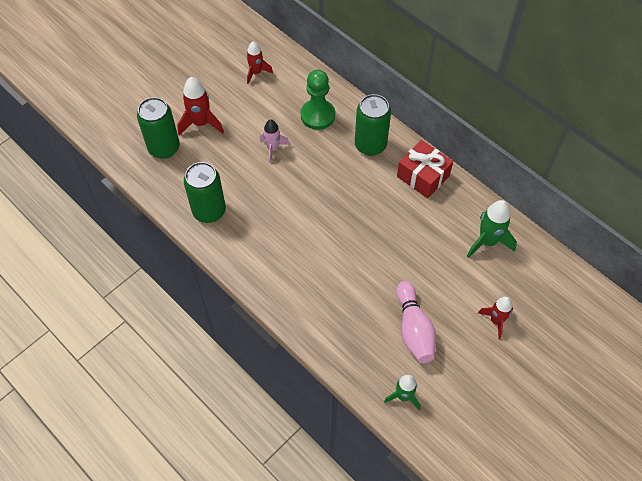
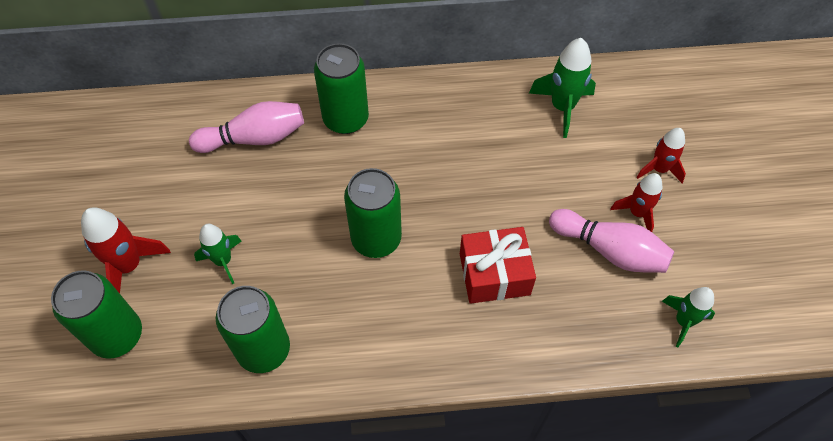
camera: 50 degrees left, 0 degrees up
(238, 158) = (223, 261): none -> green rocket
(256, 72) = (127, 154): red rocket -> red rocket (637, 213)
(273, 149) = (249, 215): pink rocket -> none
(312, 213) = (376, 239): none -> green can
(317, 115) = (254, 138): green pawn -> pink bowling pin
(423, 176) = (432, 103): red gift -> red gift (494, 274)

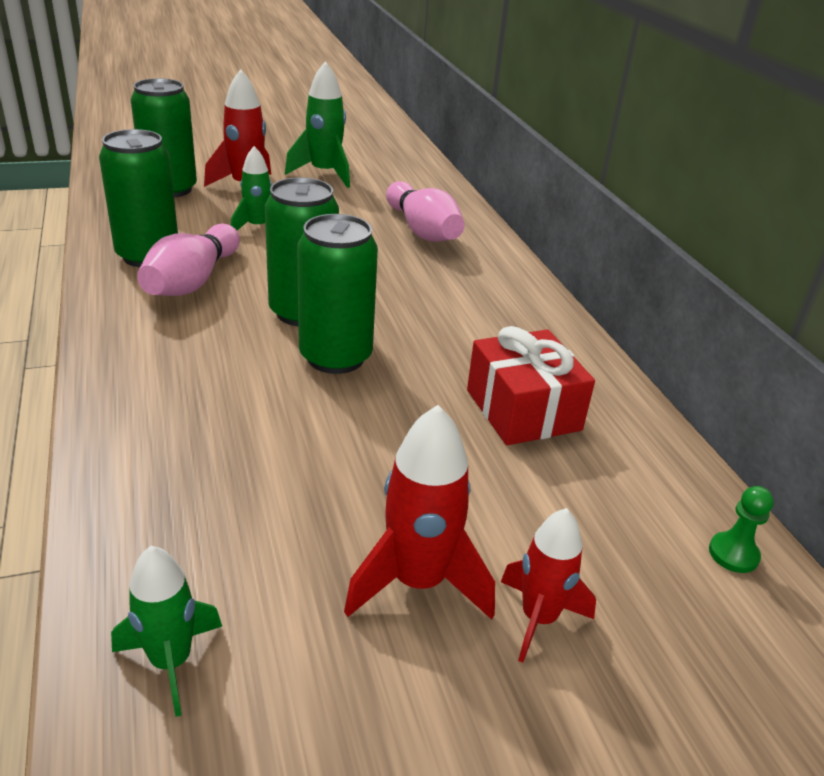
camera: 75 degrees right, 25 degrees down
(346, 119) = (479, 281): green can -> green can (335, 357)
(494, 274) = (260, 411): red gift -> red gift (523, 410)
(562, 107) = (614, 472): green rocket -> green rocket (324, 174)
(609, 250) = (324, 542): pink bowling pin -> pink bowling pin (192, 281)
(622, 80) = (733, 554): none -> green pawn
(637, 213) = (418, 582): red rocket -> red rocket, size x1.50

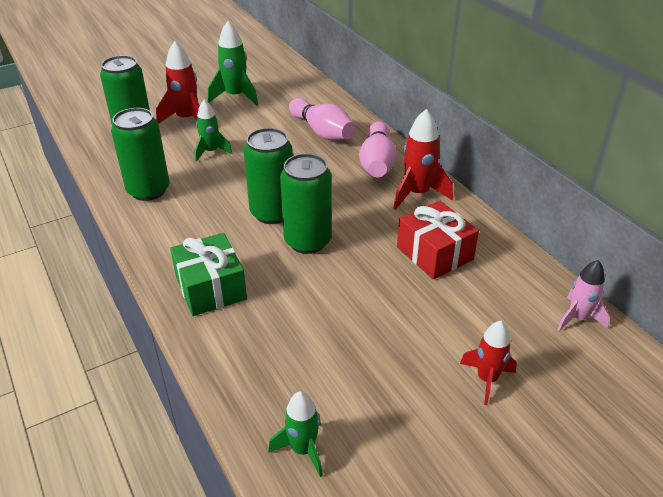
camera: 10 degrees left, 5 degrees up
(162, 390) = (211, 288): none -> green gift
(192, 281) = (189, 204): pink bowling pin -> pink bowling pin (377, 163)
(418, 582) = (415, 374): red rocket -> red rocket (417, 194)
(733, 554) = (577, 318): green pawn -> pink rocket

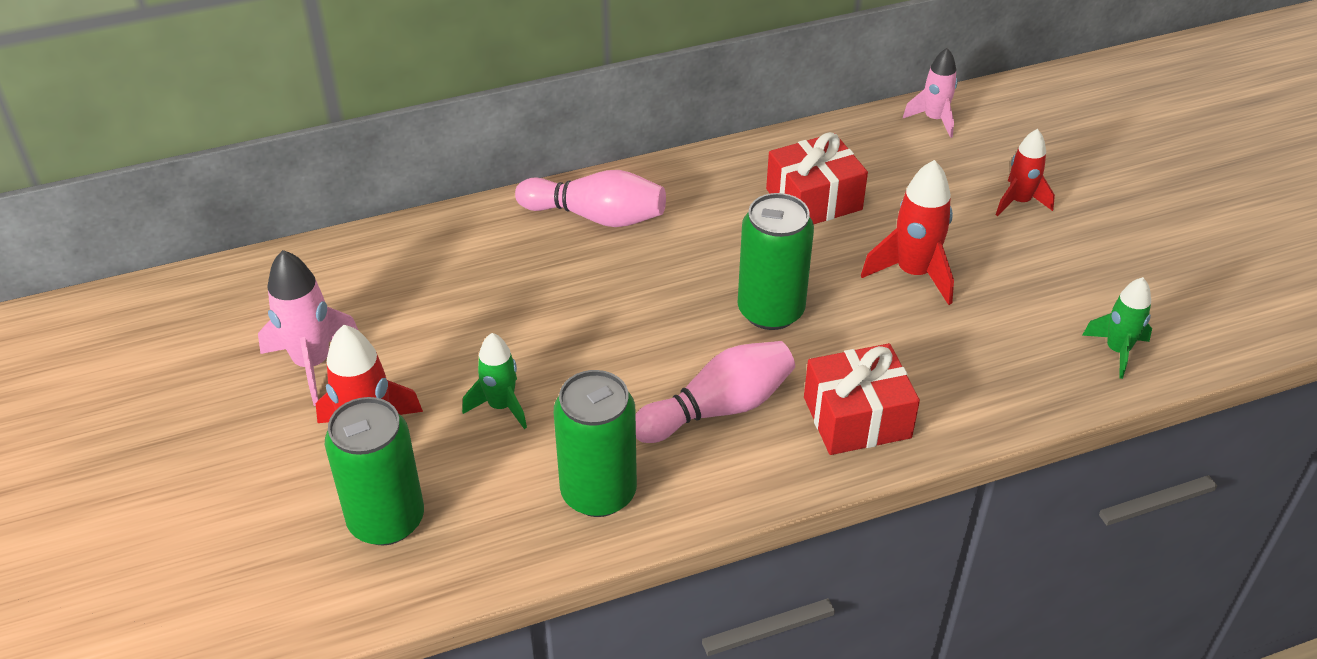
camera: 80 degrees left, 5 degrees up
(211, 288) = (857, 417): green gift -> red gift
(235, 96) = (312, 364): green rocket -> pink rocket
(272, 213) = (697, 341): green can -> none
(322, 132) = (486, 263): pink bowling pin -> pink bowling pin (718, 409)
(417, 194) = (684, 191): red rocket -> red rocket (913, 273)

